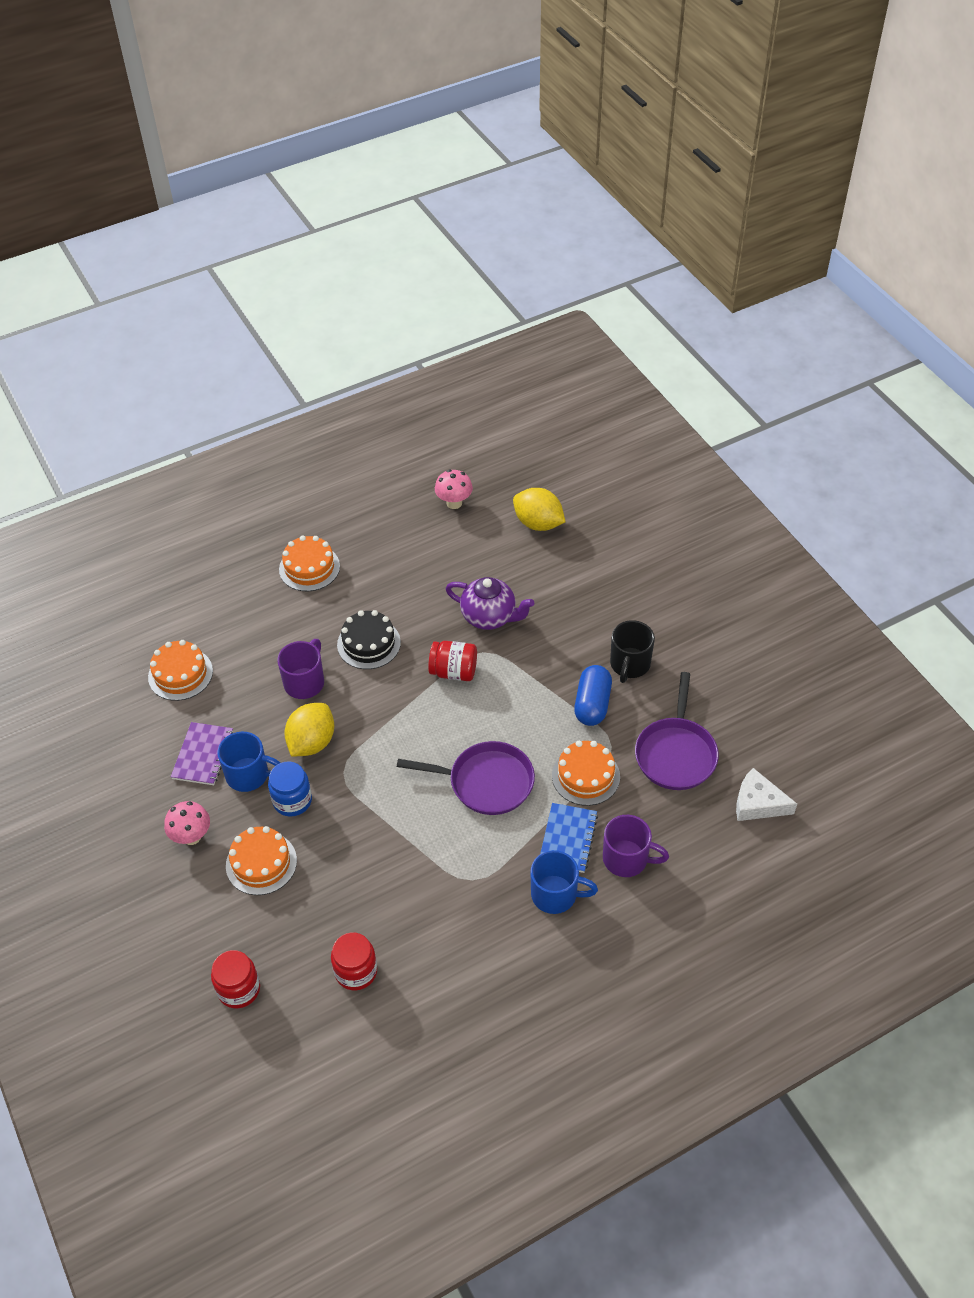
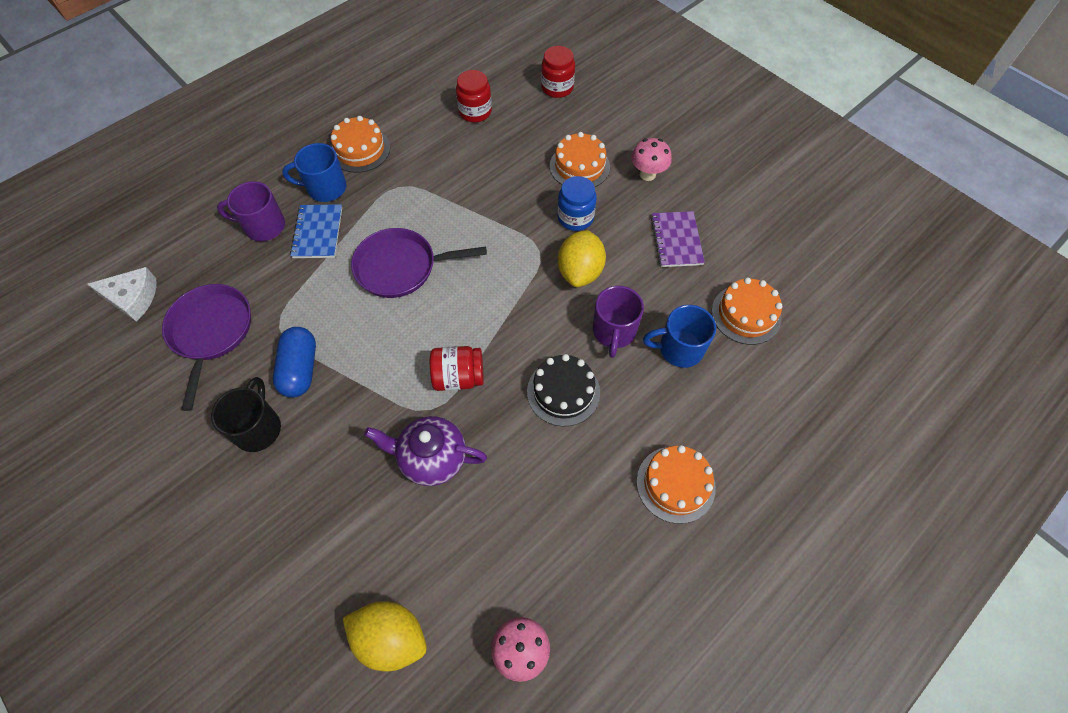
camera: 165 degrees right, 10 degrees up
(249, 775) = (625, 231): blue mug -> blue mug (679, 349)
(585, 776) = (304, 292): orange cake -> orange cake (360, 150)

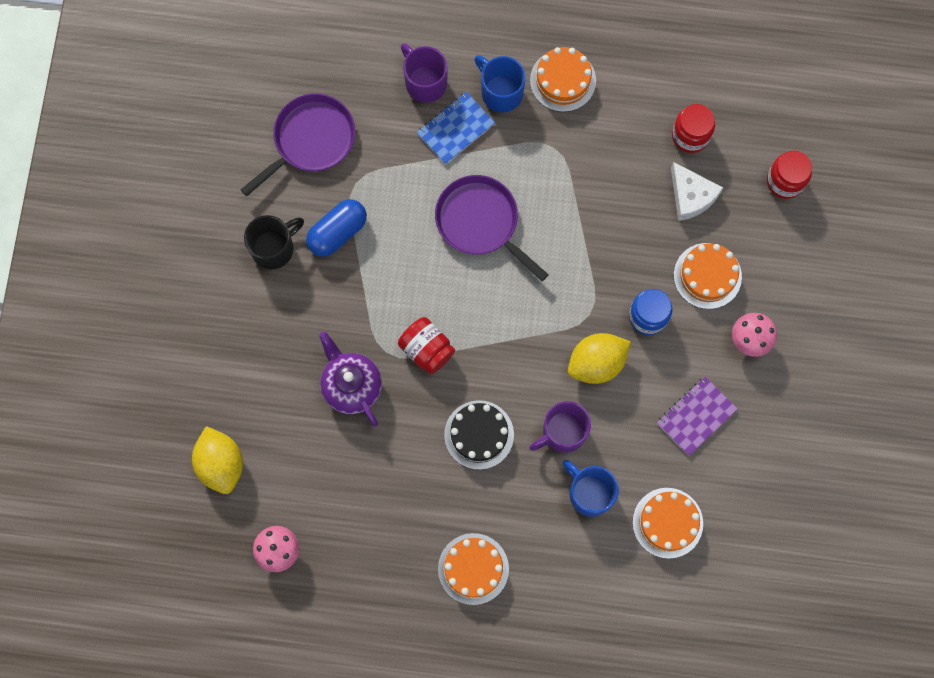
camera: 50 degrees right, 15 degrees up
(133, 298) = (287, 56): white cheese -> white cheese (691, 196)

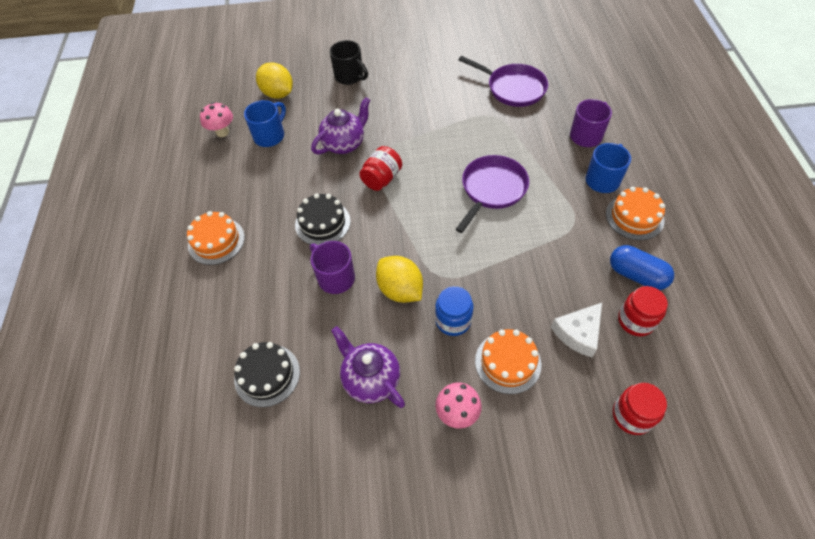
camera: 80 degrees right, 20 degrees down
(221, 464) = (278, 94): yellow lemon -> yellow lemon turned 75 degrees clockwise
(274, 248) = (430, 87): black mug -> black mug (350, 76)
(337, 232) = (453, 114): blue capsule -> blue capsule (636, 275)
(455, 129) = (559, 160): blue notebook -> none
(589, 493) = (286, 307): blue mug -> blue mug (270, 136)
(667, 523) = (267, 375): orange cake -> black cake
(696, 416) = (370, 379): purple notebook -> purple teapot

